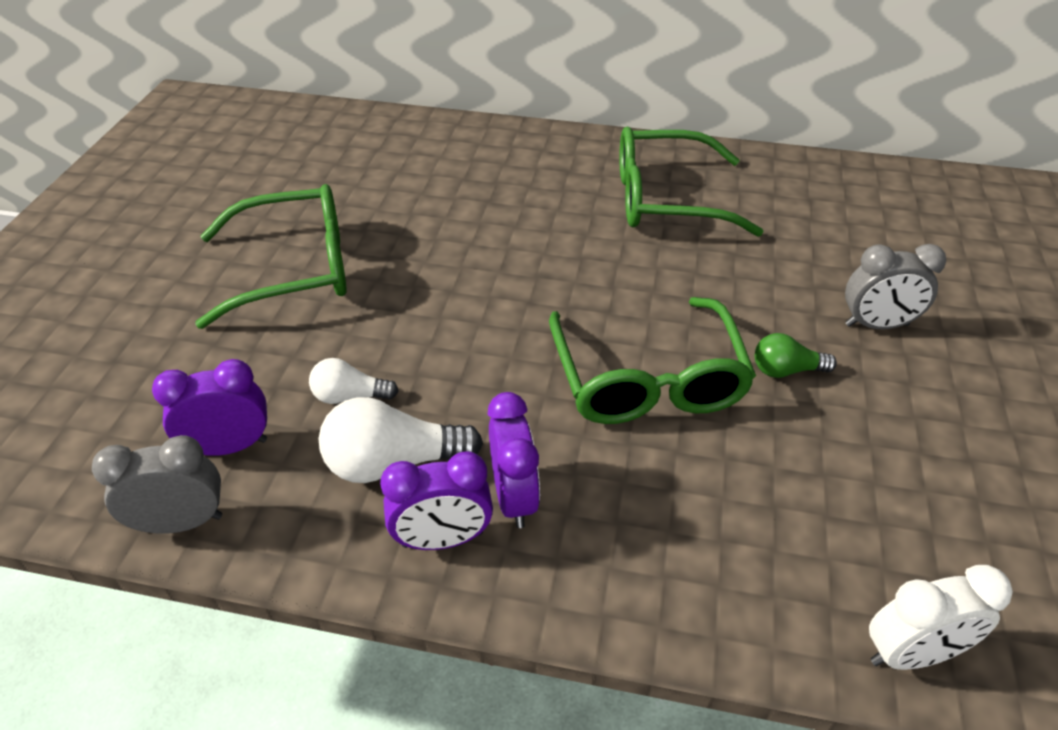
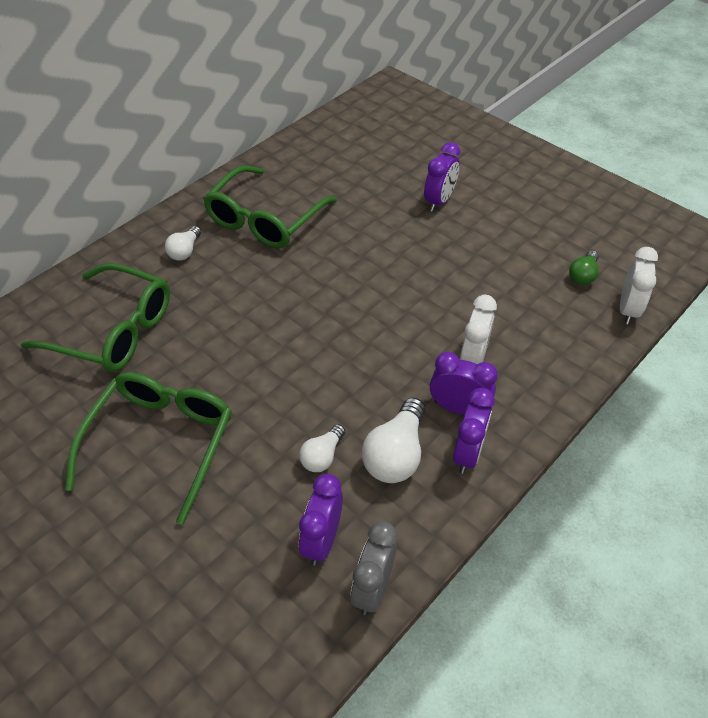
camera: 60 degrees left, 5 degrees up
(560, 170) = (185, 251): none -> white light bulb
(615, 478) = (472, 359): none -> white clock
(647, 378) = (411, 309): green glasses -> green glasses (113, 330)
(786, 370) = (445, 252): green light bulb -> green light bulb (583, 275)
(876, 325) = (439, 201): grey clock -> purple clock

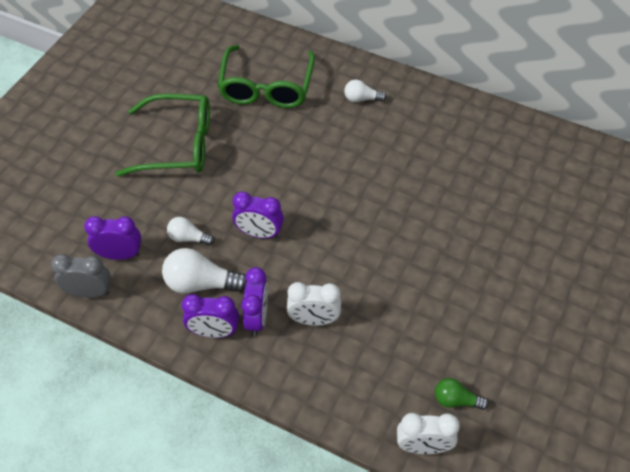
camera: 75 degrees right, 5 degrees up
(265, 219) = (422, 137): green glasses -> none
(439, 201) = (509, 259): purple clock -> purple clock (259, 233)

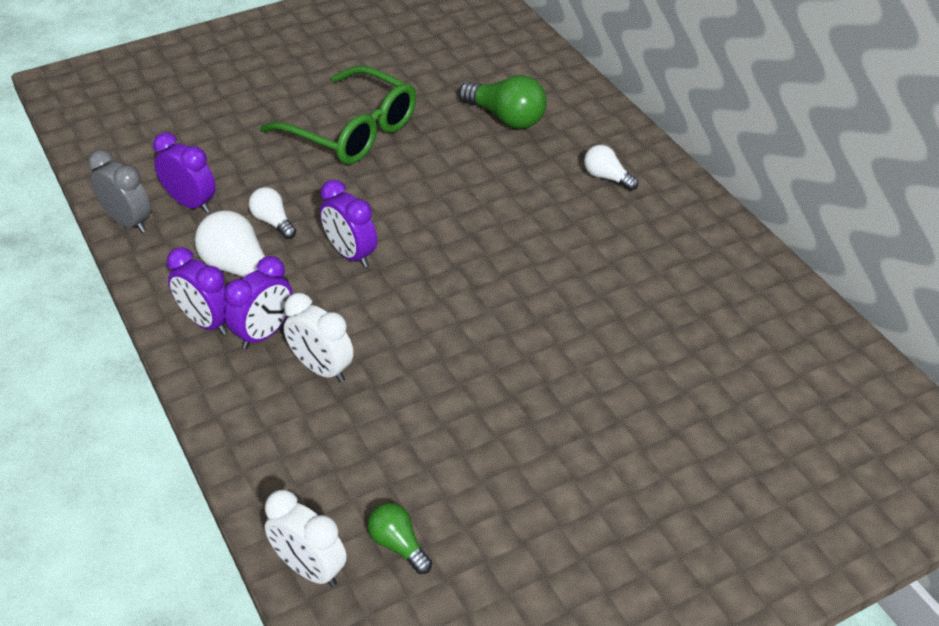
camera: 35 degrees right, 10 degrees down
(266, 86) = (506, 118): green glasses -> green light bulb

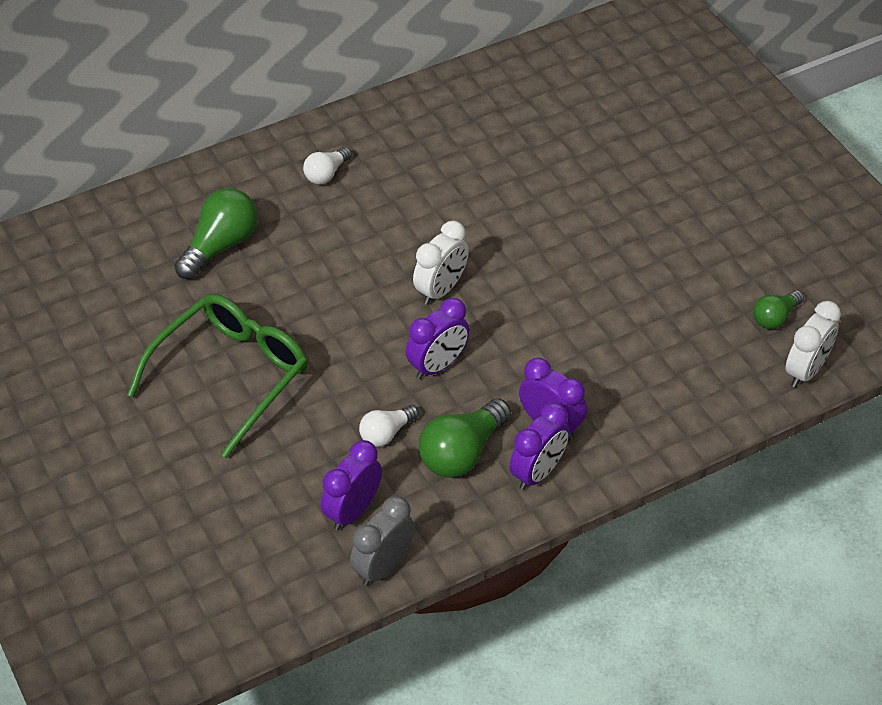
camera: 90 degrees left, 5 degrees up
(242, 270) = (462, 452): white light bulb -> green light bulb
(322, 369) = (593, 378): white clock -> white clock (441, 290)

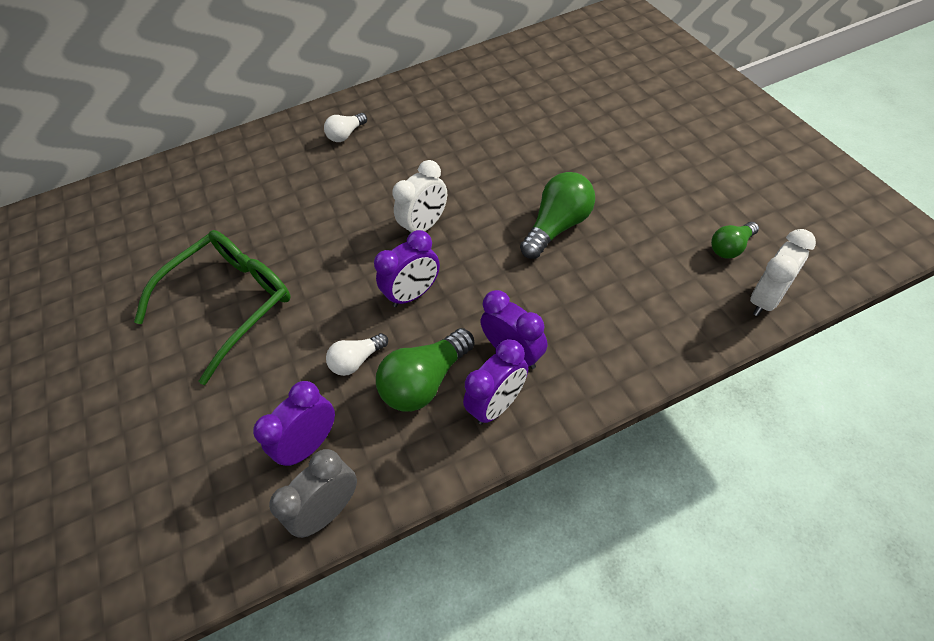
camera: 10 degrees right, 5 degrees up
(220, 246) = (250, 192): green light bulb -> green light bulb (557, 227)

